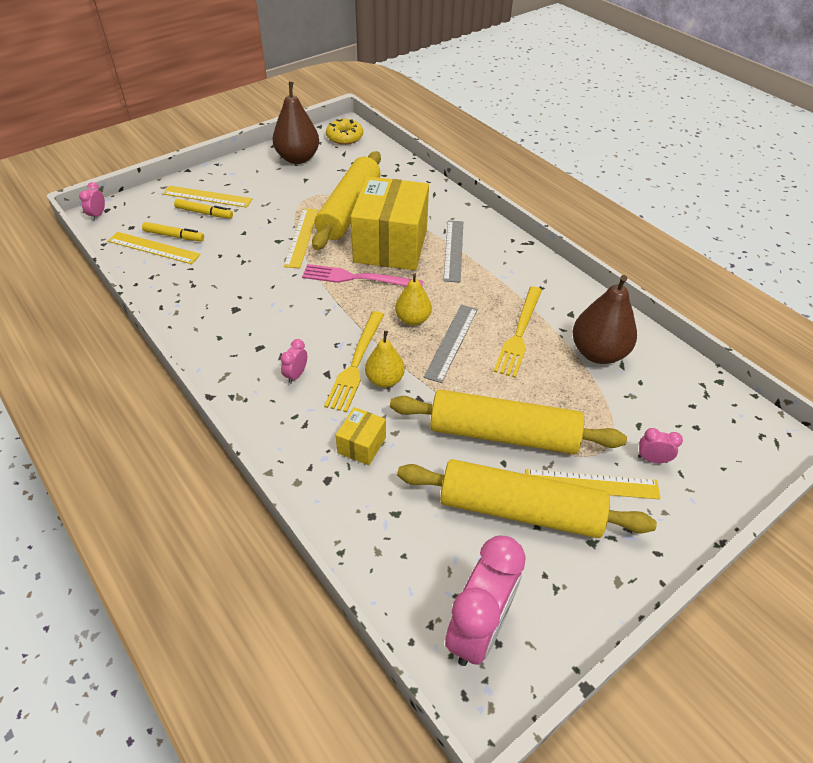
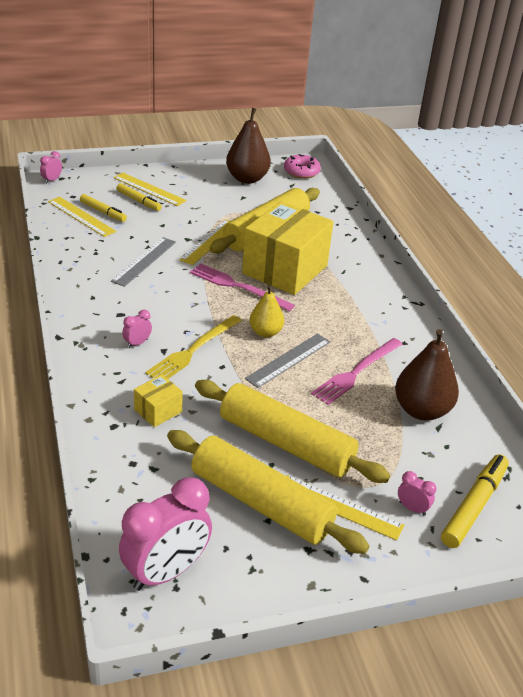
camera: 20 degrees right, 10 degrees down
(344, 137) = (301, 172): yellow donut -> pink donut
(385, 380) = (209, 370): yellow pear -> none
(453, 250) = (341, 289): grey ruler -> grey ruler (144, 261)
(519, 333) = (356, 372): yellow fork -> pink fork
(699, 435) = (474, 506): none -> yellow marker

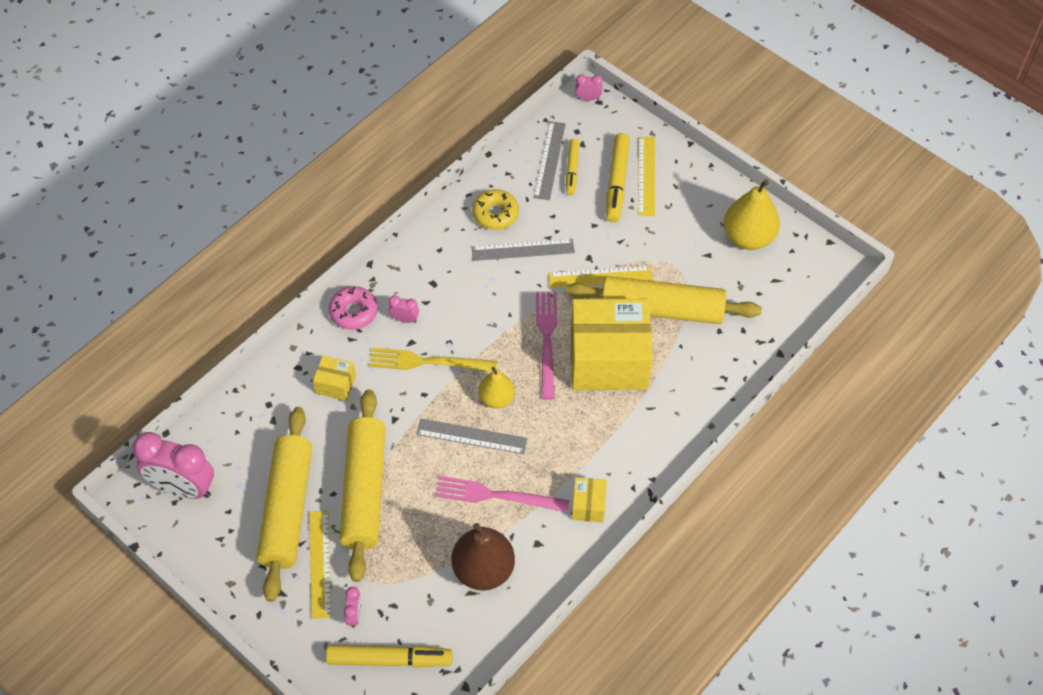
camera: 60 degrees right, 20 degrees up
(81, 216) = (549, 160): yellow ruler -> grey ruler
(95, 258) = (495, 214): none -> yellow donut
(138, 201) = (617, 182): yellow marker -> yellow marker, size x1.57
(247, 179) = (748, 237): brown pear -> yellow pear
(301, 172) = (813, 273): pink donut -> pink donut (354, 312)
(403, 333) = (588, 505): none -> yellow box

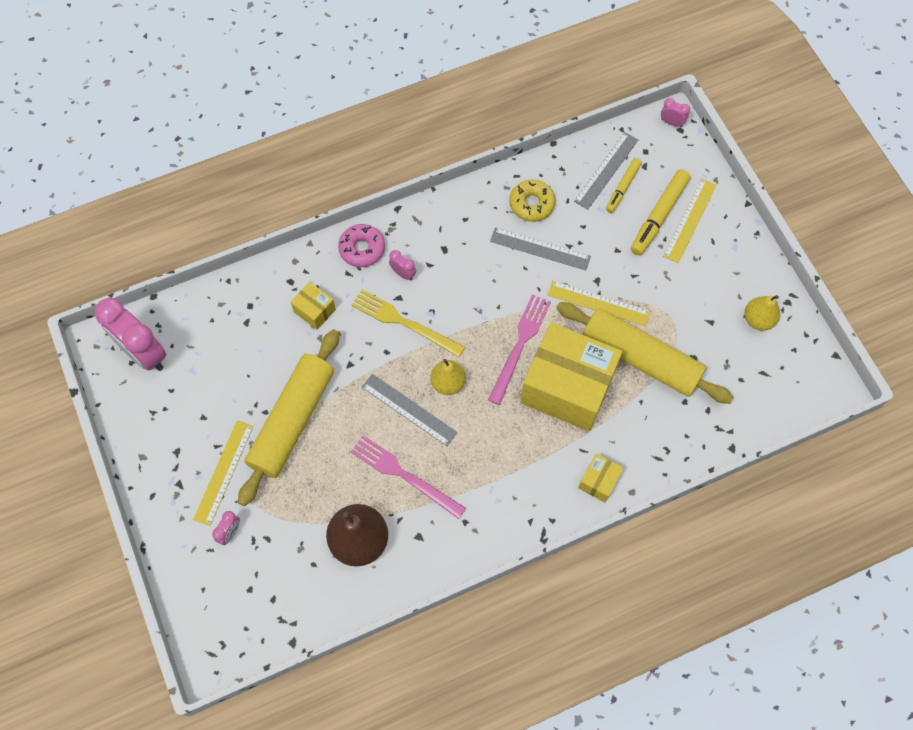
camera: 25 degrees right, 10 degrees up
(287, 509) = (220, 409): yellow rolling pin -> none
(389, 659) = (240, 587): yellow marker -> none
(588, 505) = (481, 520): yellow box -> yellow box (598, 481)
(748, 237) = (758, 319): yellow pear -> yellow pear, size x0.62

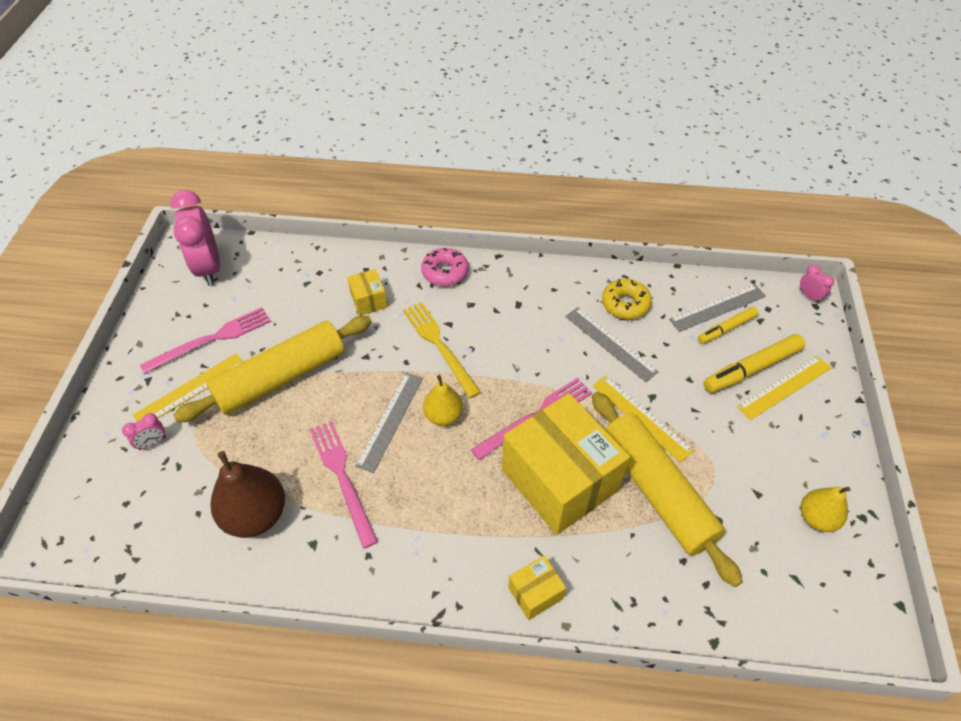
camera: 30 degrees right, 15 degrees down
(204, 419) = (212, 339): none -> pink fork
(403, 273) = (467, 306): pink clock -> none
(409, 409) = (390, 421): grey ruler -> grey ruler turned 45 degrees clockwise

